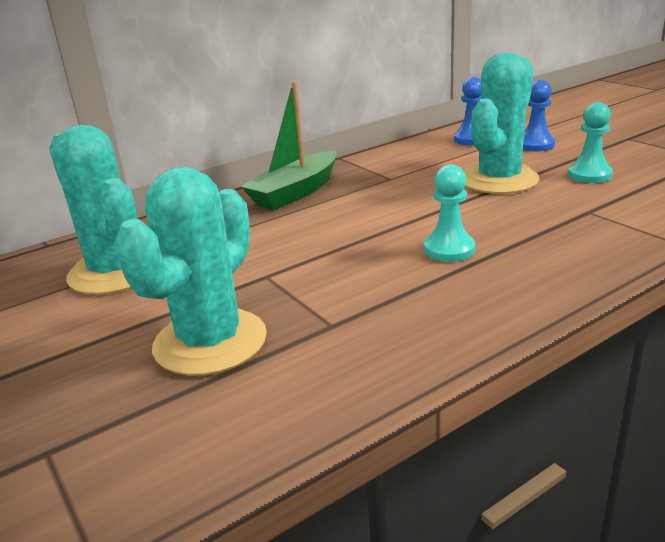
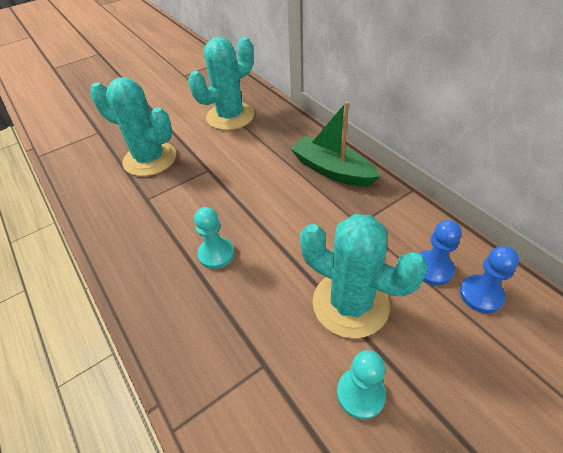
camera: 90 degrees right, 20 degrees up
(535, 145) = (466, 359): blue pawn -> blue pawn (432, 269)

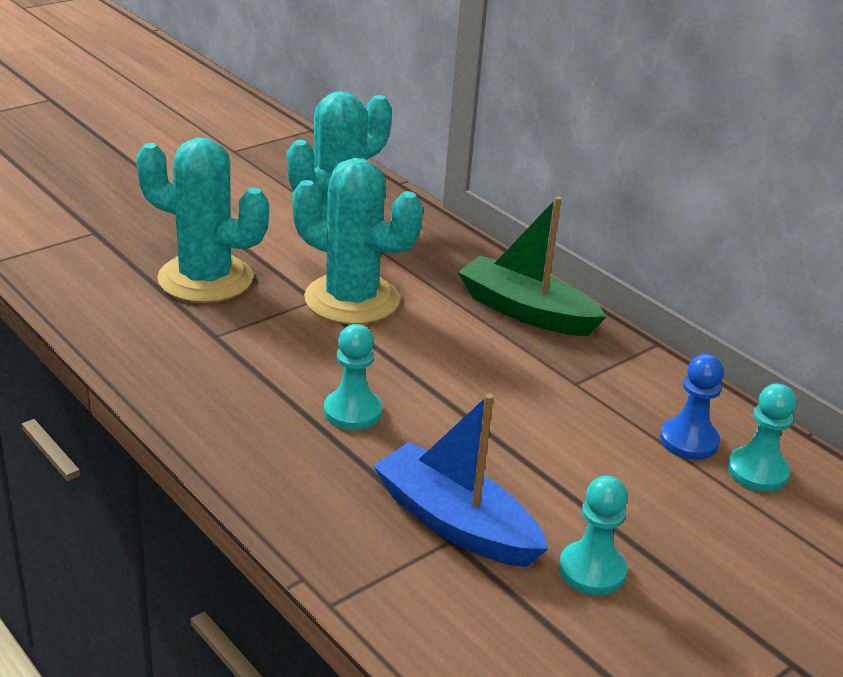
camera: 10 degrees left, 15 degrees down
(269, 349) = (456, 523): none -> blue boat
(350, 303) = (570, 476): turquoise cactus -> turquoise cactus (352, 300)
(481, 295) = (757, 472): blue pawn -> turquoise pawn

